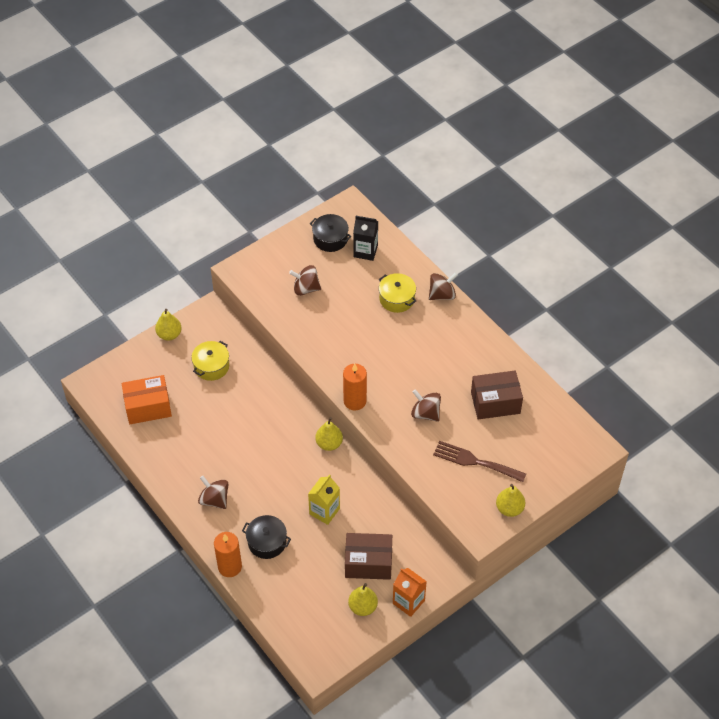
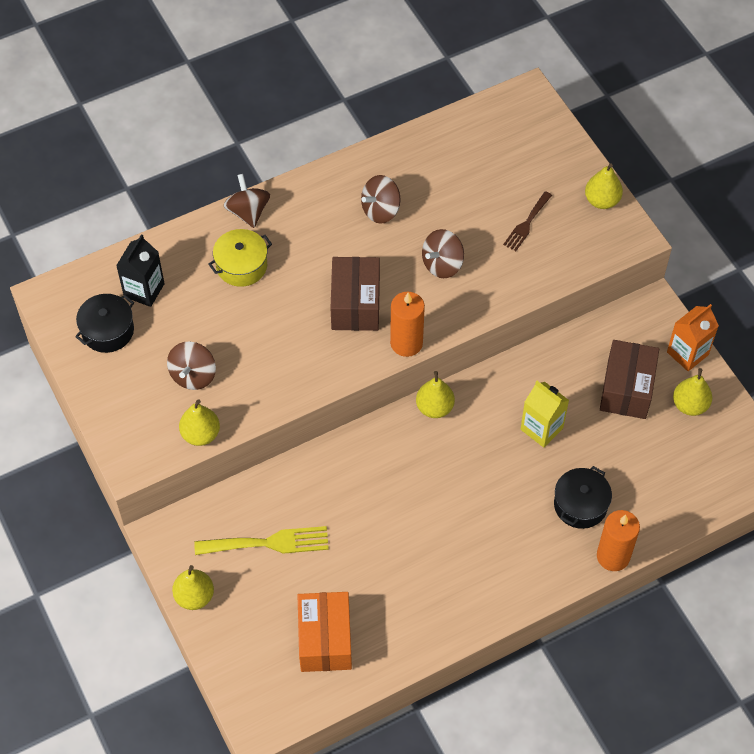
camera: 80 degrees left, 5 degrees up
(211, 366) = (269, 543): yellow pot -> yellow fork
(214, 499) = (502, 564): brown spinning top -> brown spinning top (381, 210)
(263, 300) = (201, 434): none -> yellow pear
(475, 461) = (526, 224): brown fork -> brown fork, size x0.63
(495, 402) = (440, 185): brown box -> brown box (355, 304)

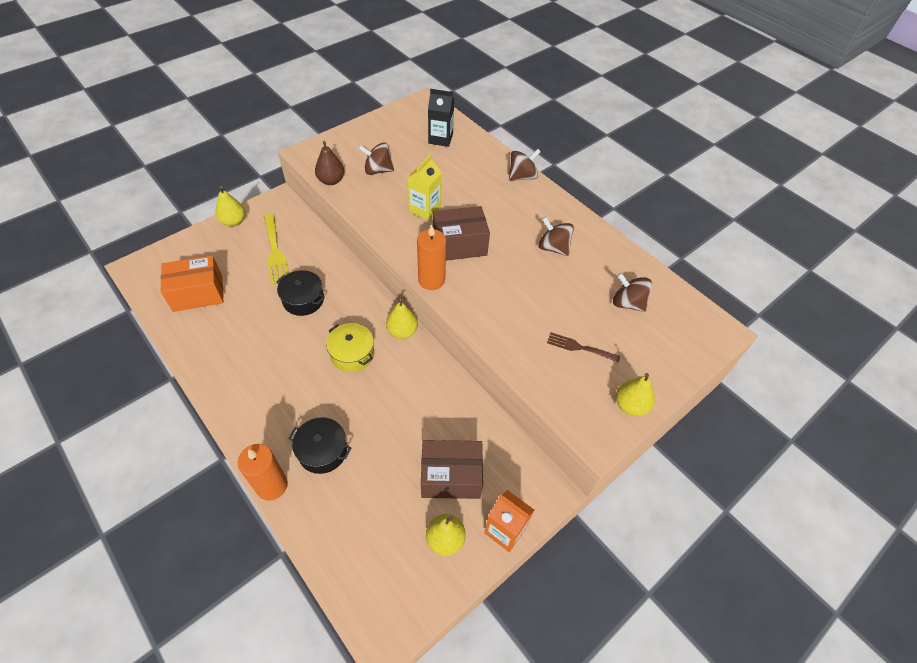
camera: 75 degrees right, 5 degrees down
(107, 331) = (404, 128): black pot -> black pot (303, 300)
(201, 434) = (331, 181): yellow pear -> brown pear
(241, 266) = (475, 180): yellow pot -> yellow pot (352, 354)
(442, 264) = (514, 293): brown spinning top -> brown spinning top (627, 303)
(541, 428) = (396, 410): yellow carton -> yellow carton (424, 209)

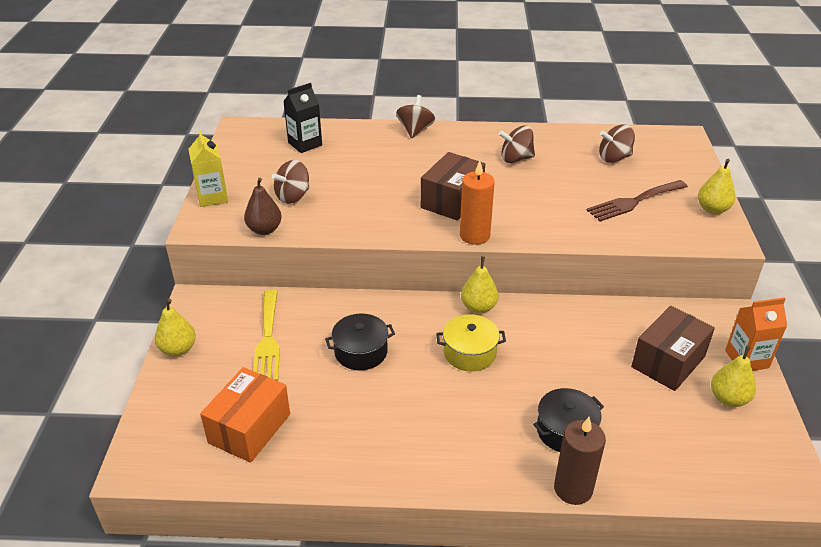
camera: 45 degrees left, 15 degrees down
(272, 485) = (573, 489): orange candle -> brown candle
(275, 252) = (268, 339): yellow fork -> yellow fork turned 60 degrees clockwise
(424, 209) = (382, 196): yellow carton -> yellow carton (212, 197)
(579, 347) = (633, 202): brown fork -> brown fork, size x1.58

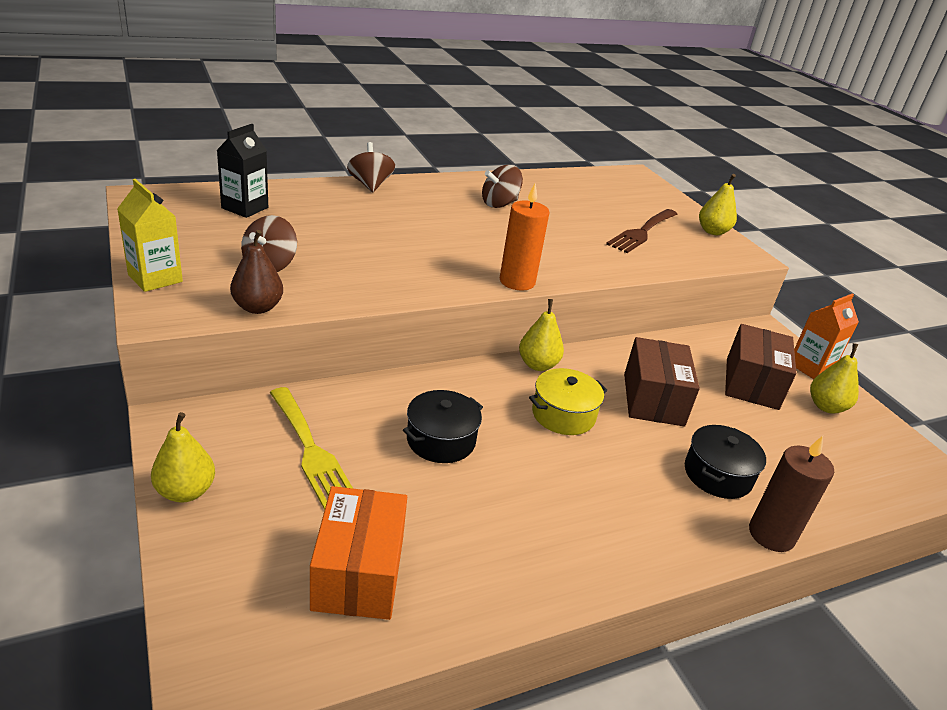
camera: 30 degrees left, 5 degrees down
(452, 200) = (465, 250): brown box -> brown box (653, 399)
(614, 158) = (591, 196): brown spinning top -> none

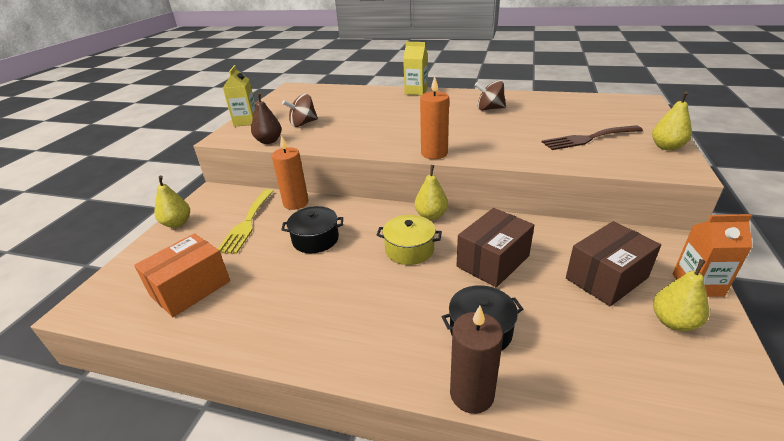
camera: 45 degrees right, 0 degrees up
(245, 208) = (331, 96): black carton -> none
(345, 398) = (296, 203): none -> orange candle
(370, 185) = (416, 92): brown spinning top -> yellow carton

